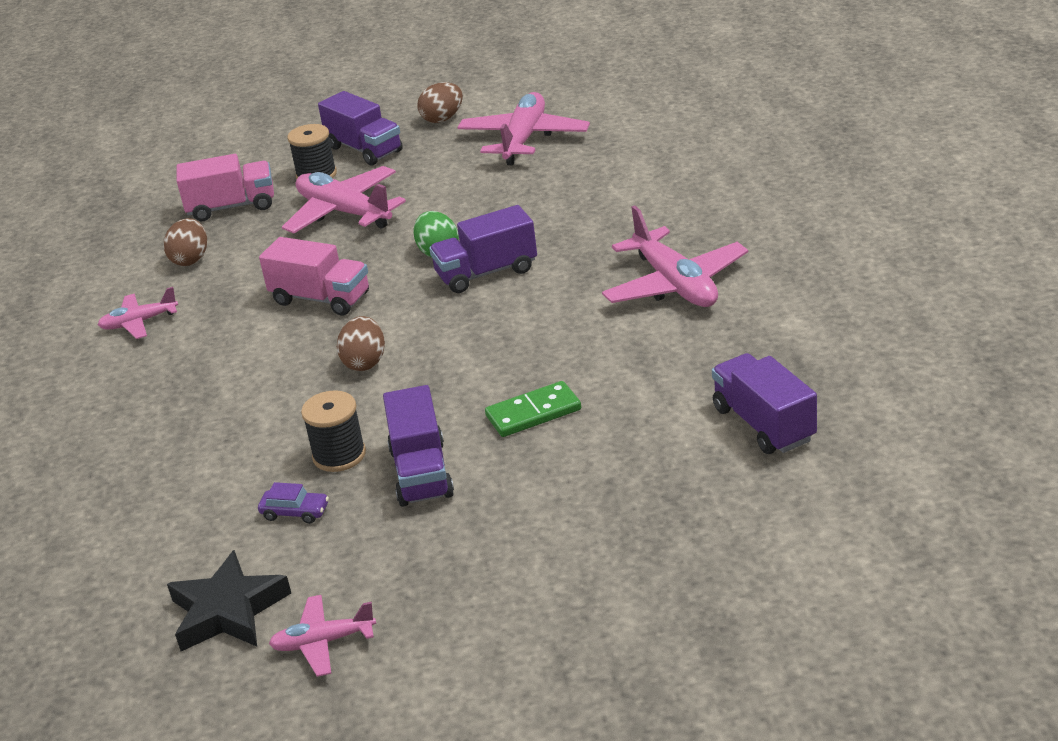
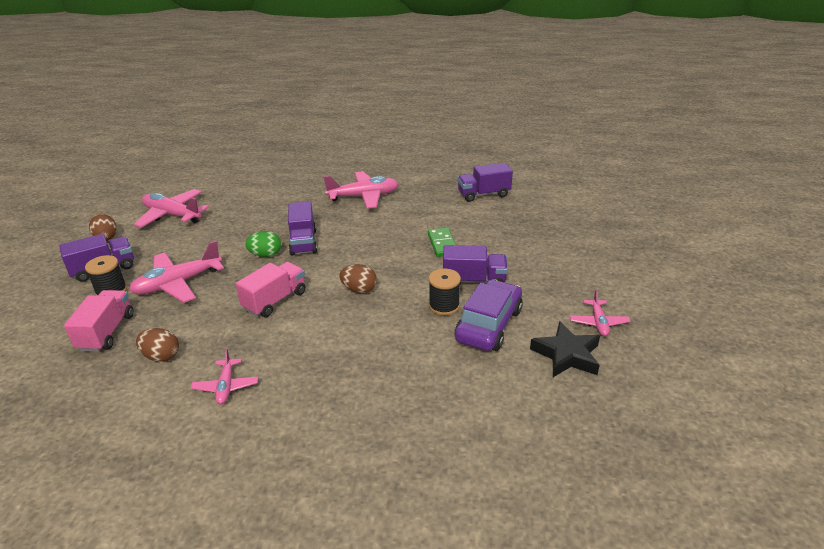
camera: 80 degrees left, 0 degrees up
(295, 512) = (488, 325): purple car -> purple car, size x2.44

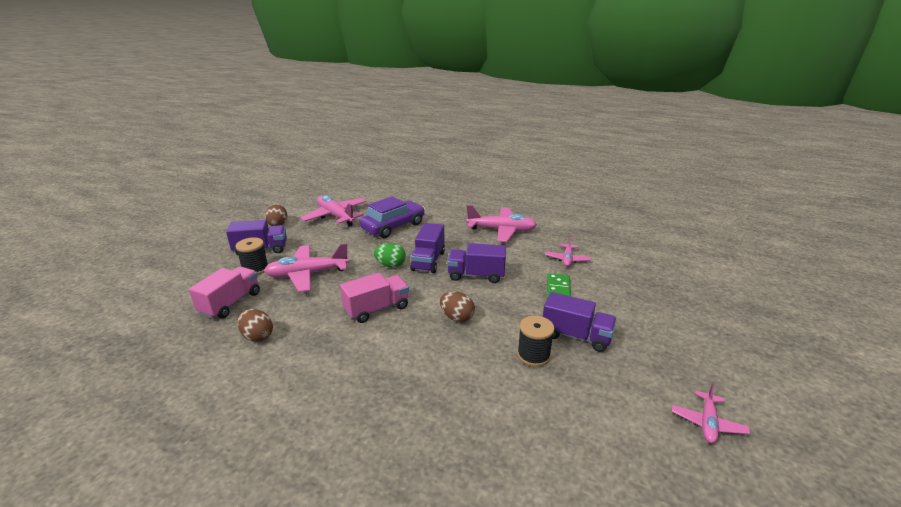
camera: 20 degrees right, 5 degrees down
(226, 386) = (291, 381): pink plane -> pink plane (567, 259)
(483, 194) = (620, 250): purple truck -> purple truck (476, 275)
(488, 325) = (573, 389): purple car -> purple car (393, 226)
(566, 355) = (654, 452): black star -> none

